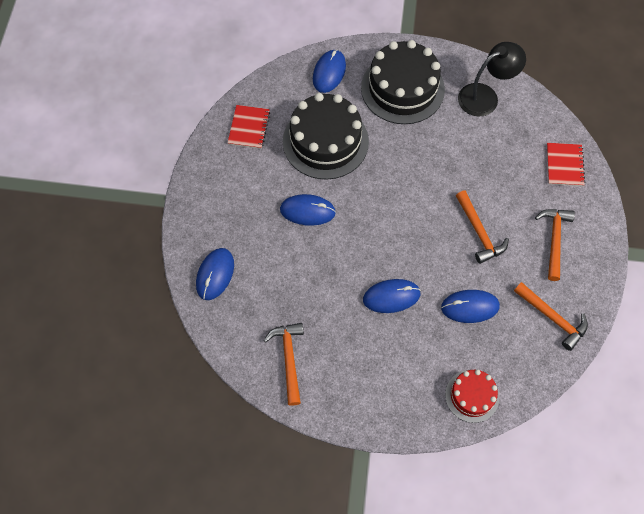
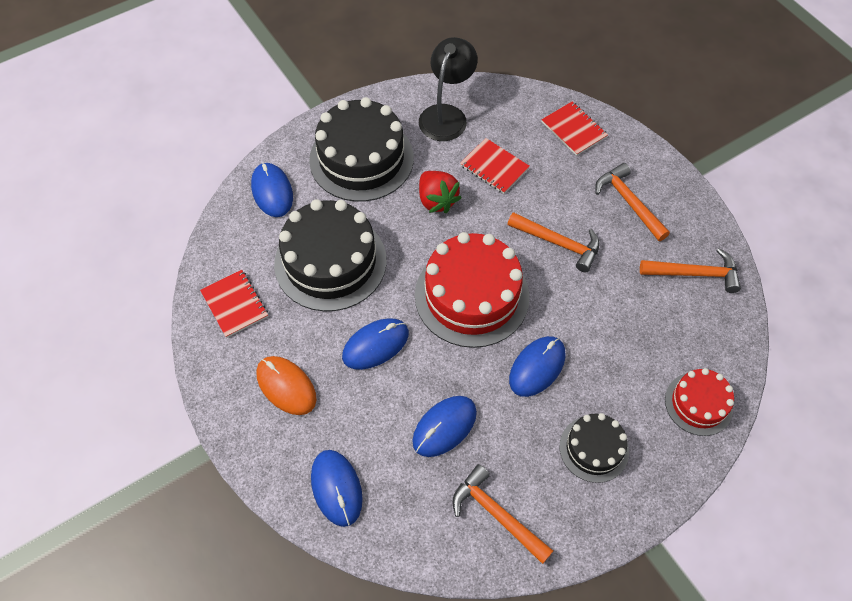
camera: 40 degrees left, 5 degrees down
(237, 197) = (286, 386): none -> orange mouse
(380, 369) = (594, 448): none -> black cake
(392, 224) = (471, 295): none -> red cake
(426, 149) = (437, 200): none -> red strawberry
(470, 307) = (616, 320): blue mouse -> blue mouse (444, 427)
(484, 153) = (494, 167): none -> red notebook

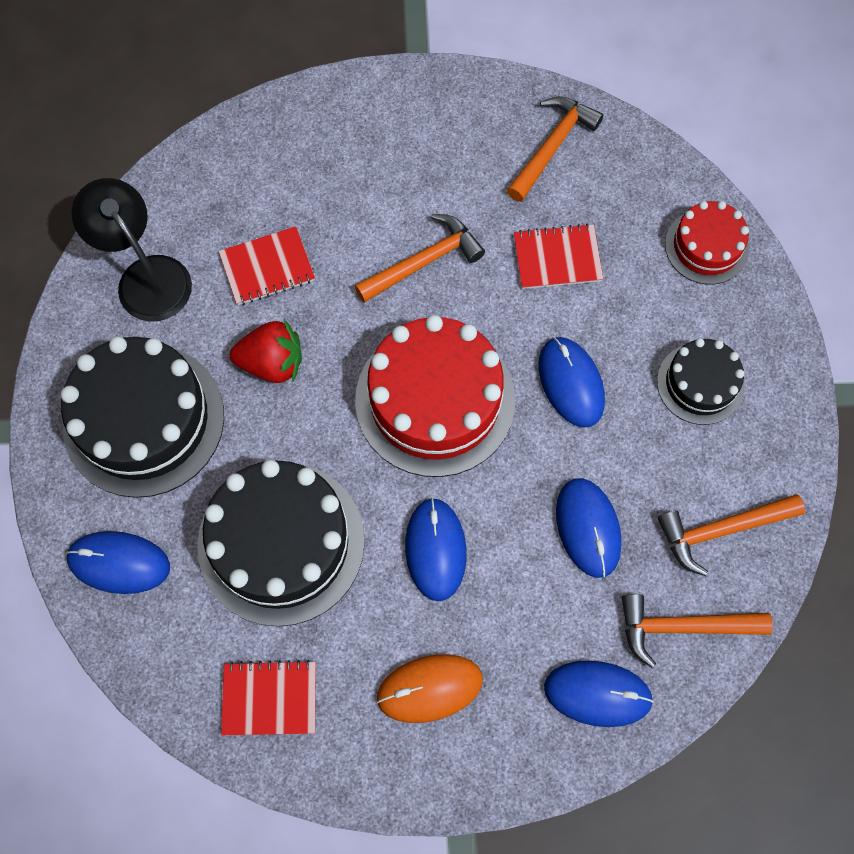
camera: 60 degrees left, 10 degrees up
(574, 129) = (273, 144): red notebook -> red notebook (557, 258)
(629, 202) = (417, 152): orange hammer -> orange hammer (683, 626)

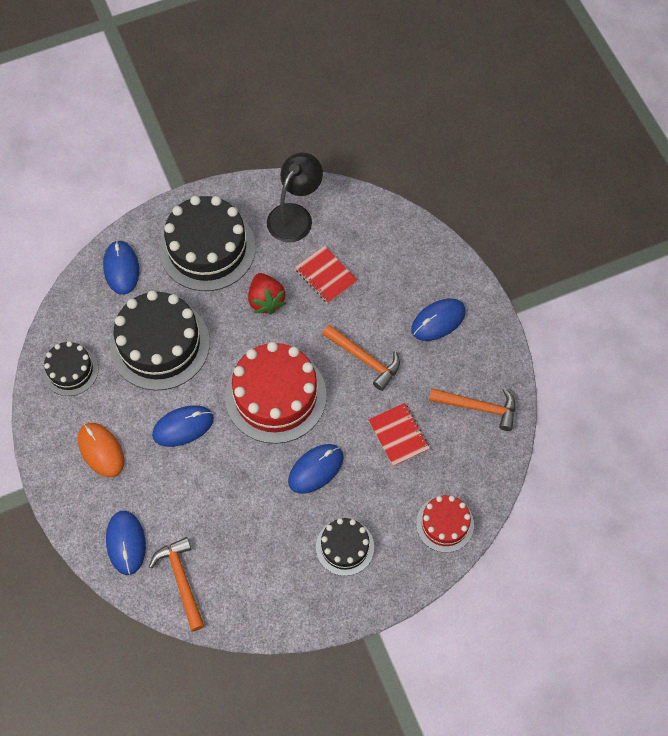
camera: 70 degrees right, 5 degrees down
(269, 698) = (70, 370): red notebook -> black cake
(588, 528) = (225, 507): blue mouse -> blue mouse (438, 321)
(721, 530) = (251, 586): orange hammer -> none

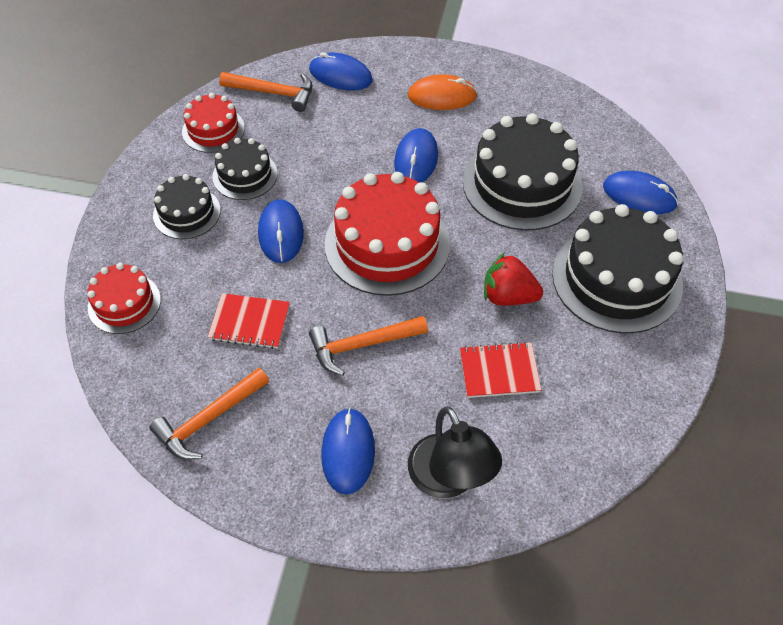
camera: 125 degrees right, 10 degrees down
(70, 370) = (543, 110): black cake -> black cake (245, 175)
(253, 595) = (213, 130): none -> red cake
(295, 215) = (609, 388): black lamp -> black lamp (449, 480)

